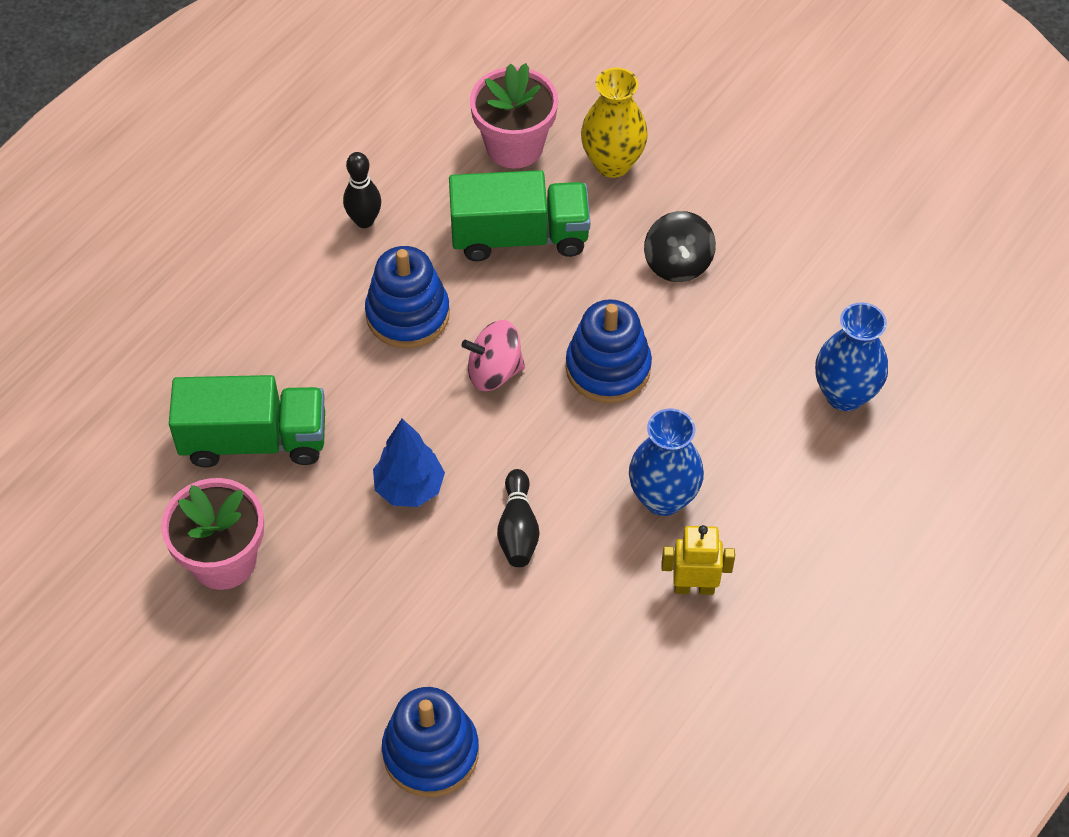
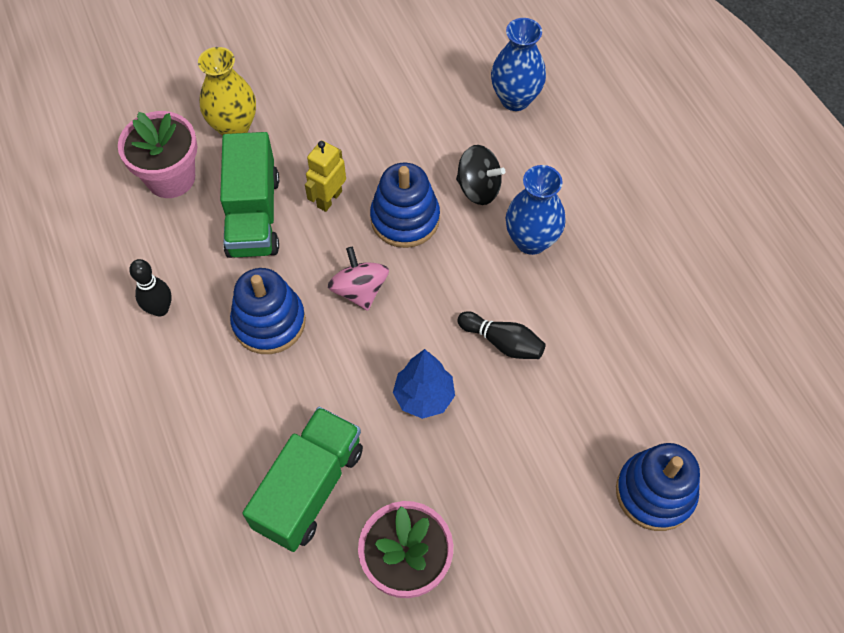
camera: 60 degrees left, 5 degrees up
(494, 371) = (359, 290): pink spinning top -> pink spinning top turned 135 degrees clockwise
(519, 236) = (253, 215): green truck -> green truck turned 150 degrees clockwise
(678, 263) = (347, 134): black spinning top -> black spinning top (478, 188)
(694, 587) = (611, 259): yellow robot -> yellow robot (329, 199)

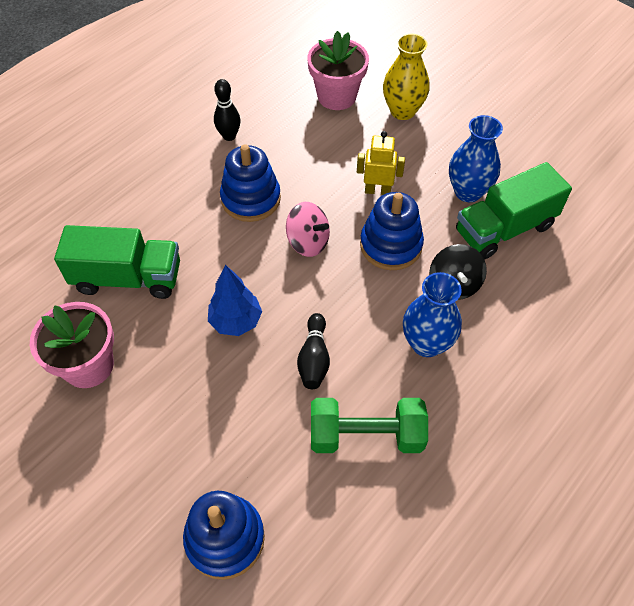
camera: 65 degrees right, 5 degrees down
(253, 215) = (335, 153): green truck -> green truck (504, 229)
(359, 290) = (308, 242): pink spinning top -> pink spinning top turned 75 degrees clockwise
(515, 99) = (565, 276): blue vase -> blue vase (468, 192)
(602, 332) = (366, 435): none -> green dumbbell

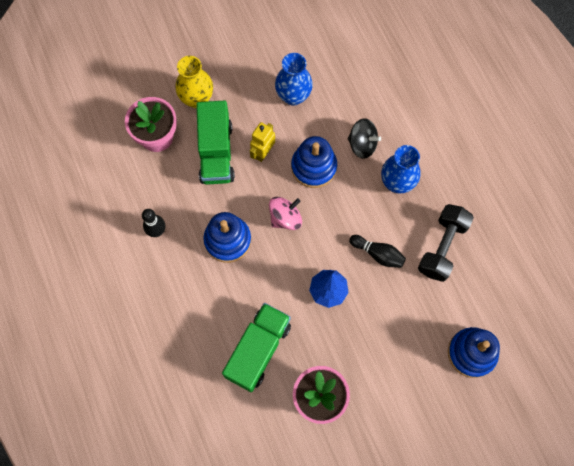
camera: 65 degrees left, 15 degrees up
(366, 435) = (442, 247): green dumbbell -> black dumbbell
(504, 229) = (334, 91): green truck -> green truck (216, 152)

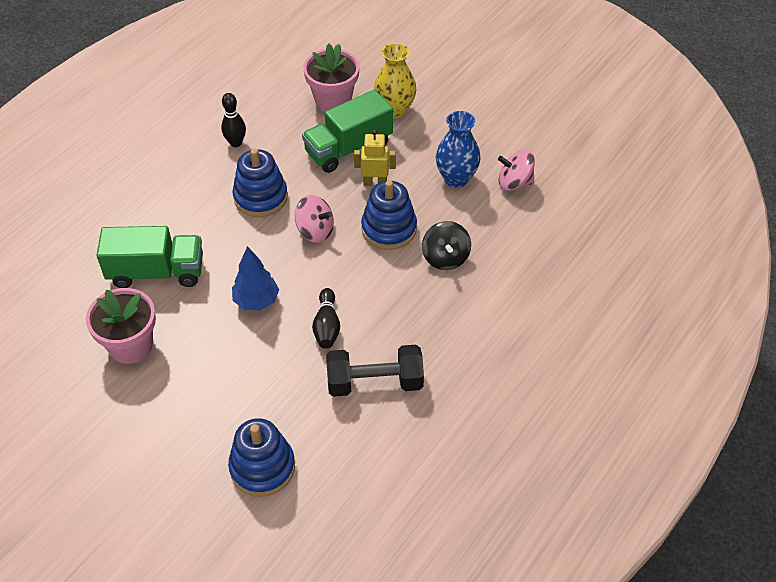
camera: 60 degrees right, 20 degrees down
(321, 61) = (514, 183): none -> pink spinning top
(397, 183) = (423, 307): blue vase -> none

